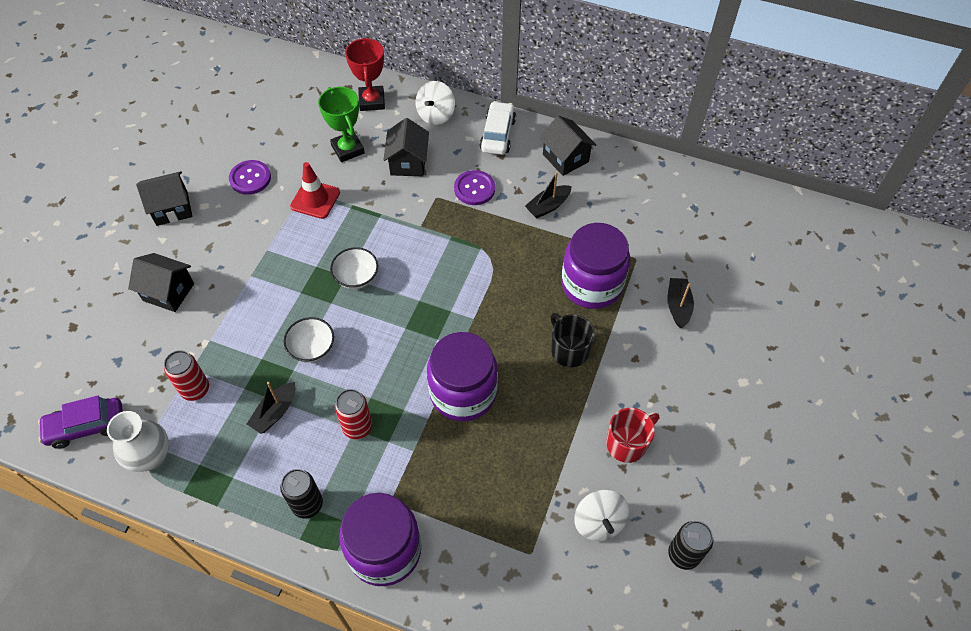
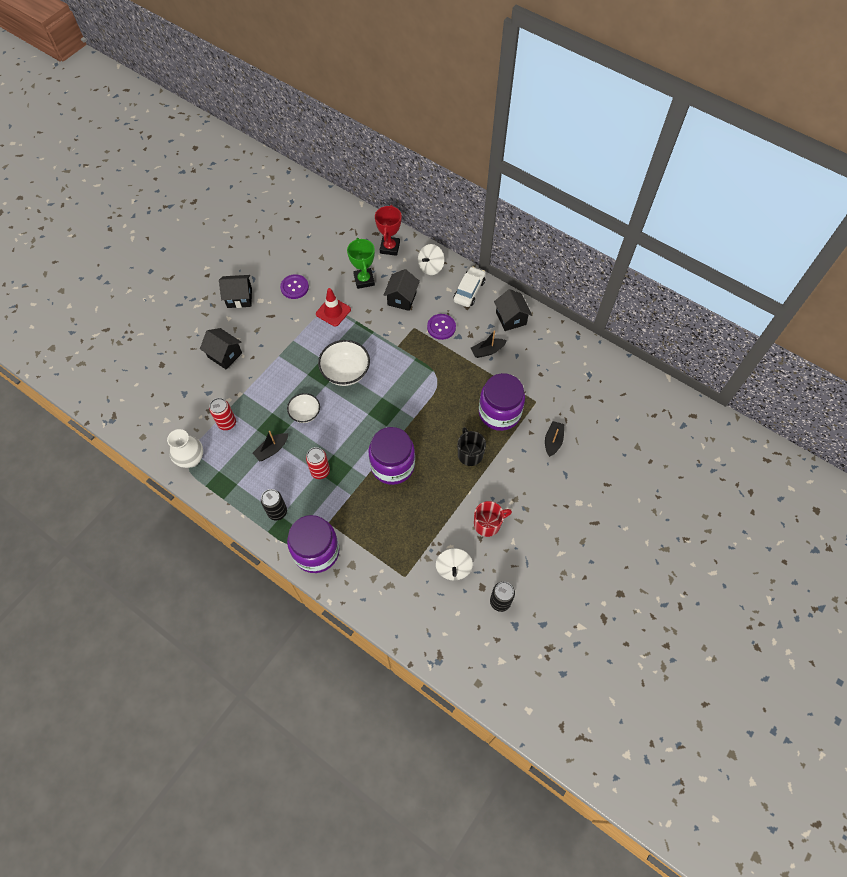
camera: 15 degrees right, 5 degrees up
(86, 426) = (157, 431): purple car -> none
(356, 277) = (346, 372): white bowl -> white bowl, size x1.60

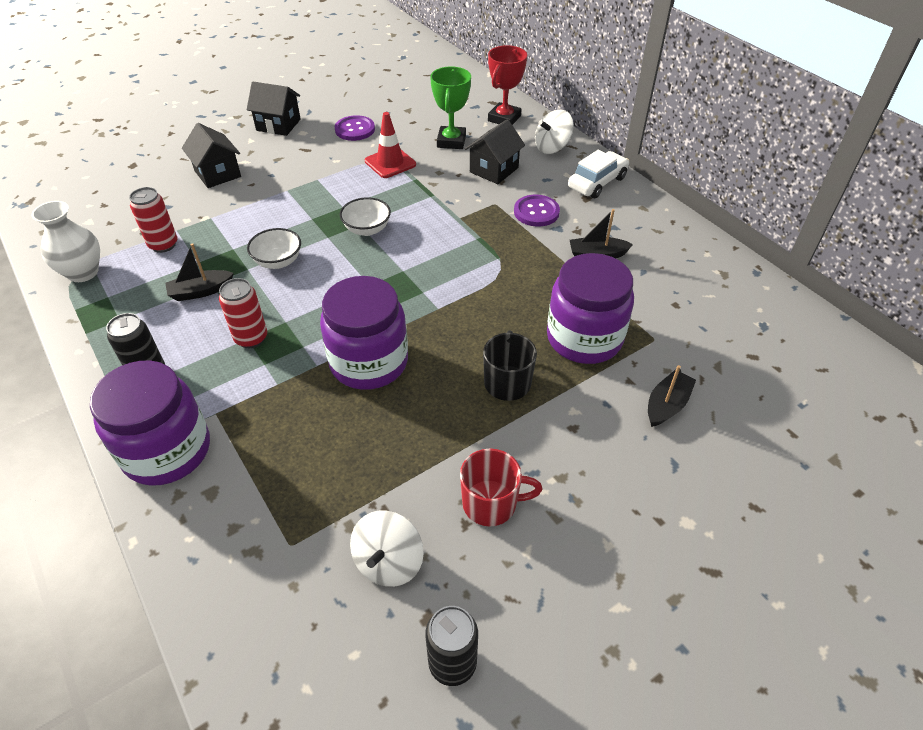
camera: 20 degrees right, 15 degrees down
(346, 372) = (367, 229): white bowl -> white bowl, size x0.63
(511, 318) = (650, 226): black house -> none

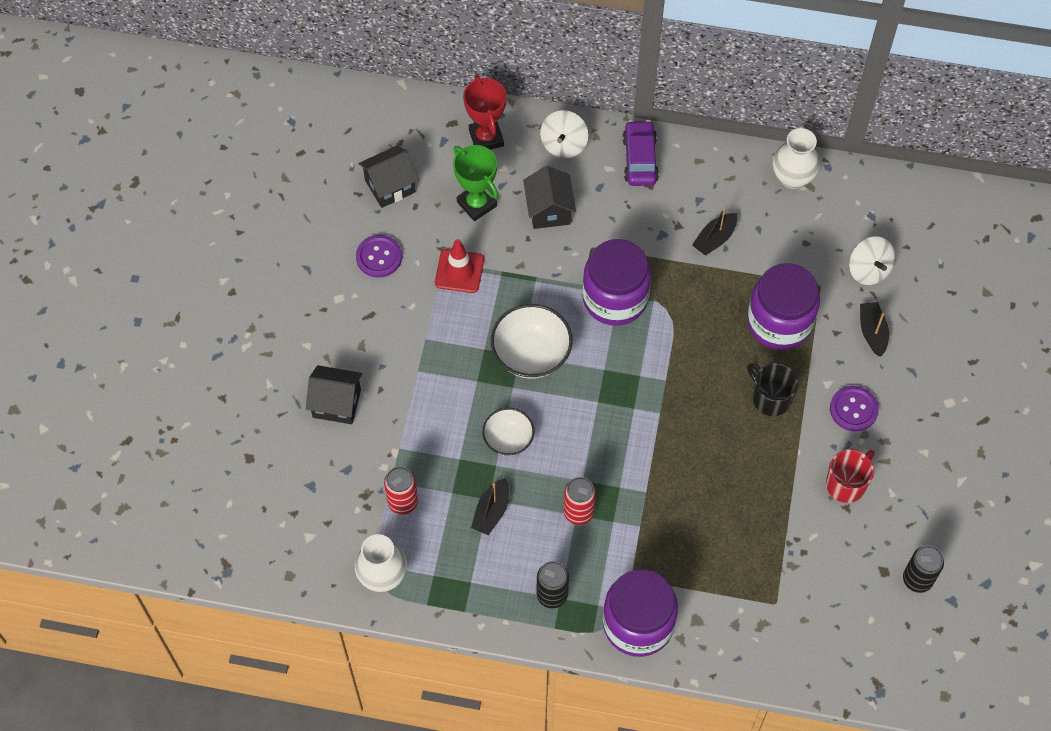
camera: 45 degrees left, 15 degrees up
(278, 125) = (305, 307): black house -> black house (390, 186)
(367, 229) = (531, 355): white bowl -> white bowl, size x1.60
(369, 362) = (674, 460): purple jar -> purple jar (615, 298)
(388, 562) = (833, 563): white spinning top -> white spinning top (868, 270)
(536, 212) = (630, 230): purple button -> purple button (853, 409)
(597, 182) = (640, 159): white car -> purple car
(714, 260) = (792, 177): none -> white vase

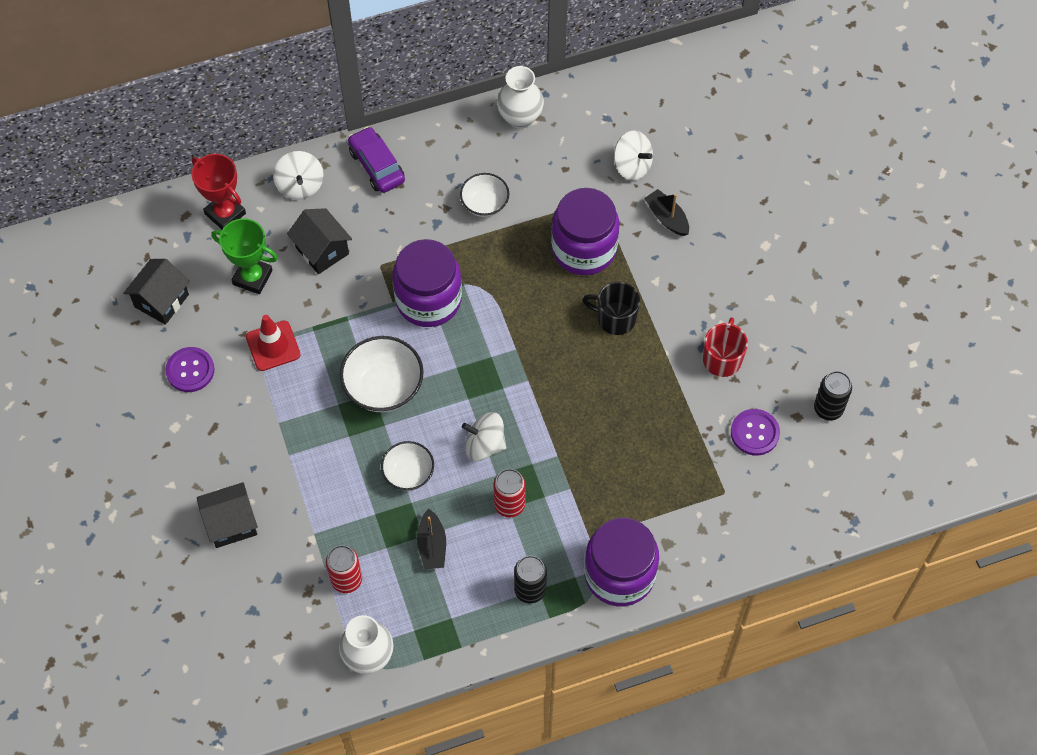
camera: 30 degrees left, 0 degrees up
(588, 449) = (484, 445): none -> white spinning top
(714, 239) = (485, 204): black boat -> white bowl
(853, 409) = (690, 292): purple button -> purple button (754, 433)

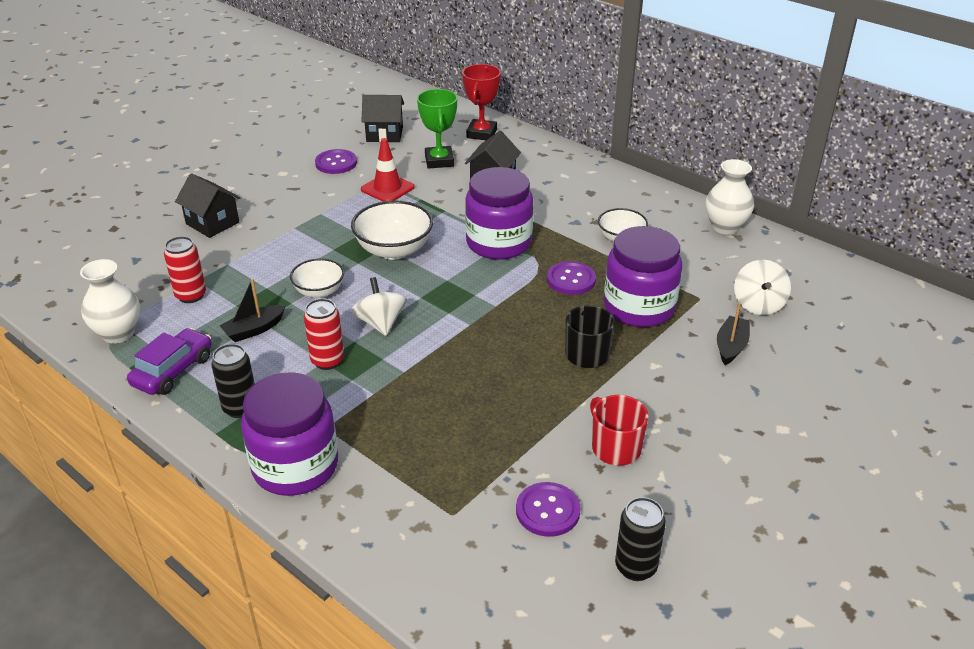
camera: 60 degrees right, 25 degrees down
(300, 185) = (539, 153): white spinning top -> none
(376, 166) = (595, 178): purple car -> purple car (173, 371)
(517, 275) = (571, 279): none -> purple button
(722, 358) = (615, 448): red mug -> red mug turned 105 degrees counterclockwise

